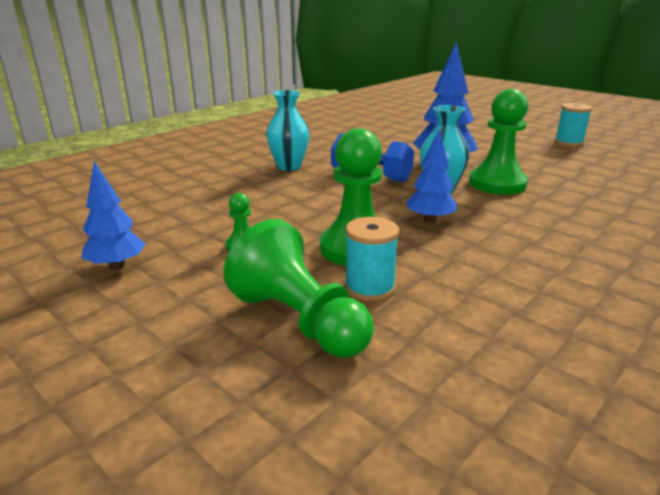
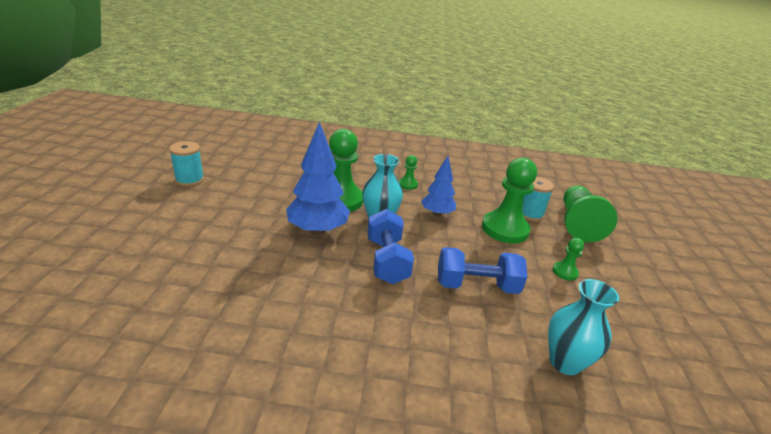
camera: 130 degrees left, 5 degrees up
(117, 266) = (659, 311): blue tree -> none
(289, 166) = (418, 327): turquoise vase -> turquoise vase (565, 362)
(294, 196) = (476, 286): none -> blue dumbbell
(522, 228) = (408, 184): none -> green pawn

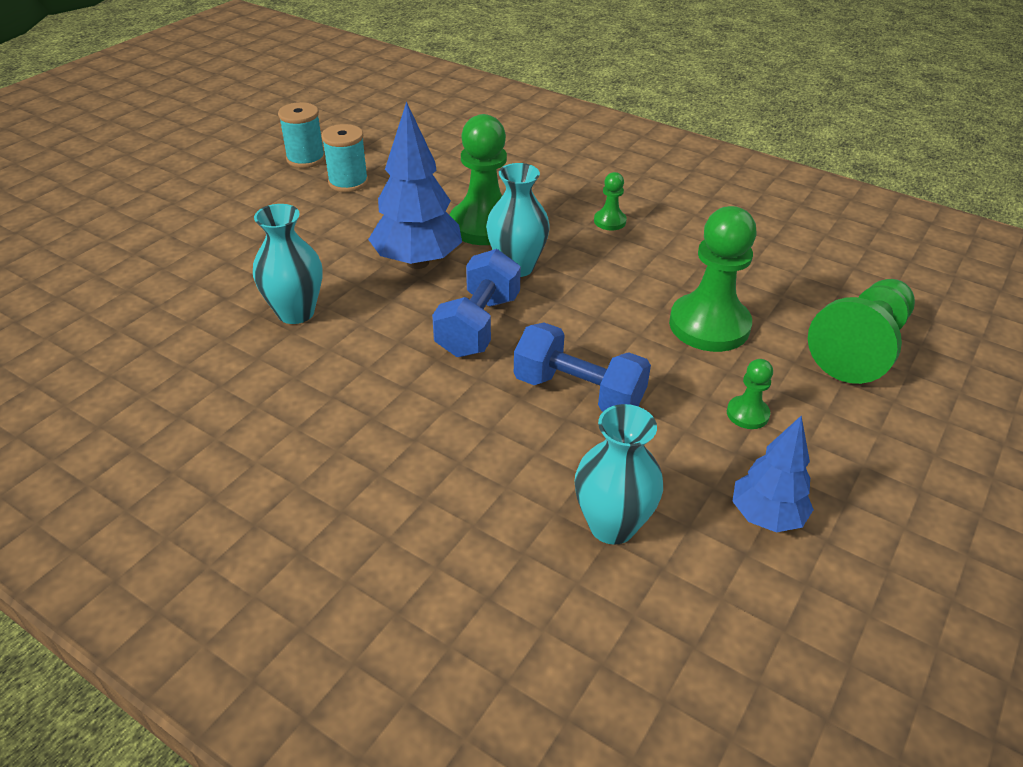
camera: 30 degrees right, 10 degrees up
(259, 284) = (296, 312): none -> turquoise vase
(437, 214) = (615, 276): blue tree -> blue tree (766, 517)
(530, 214) = (782, 312): turquoise spool -> turquoise spool (348, 182)

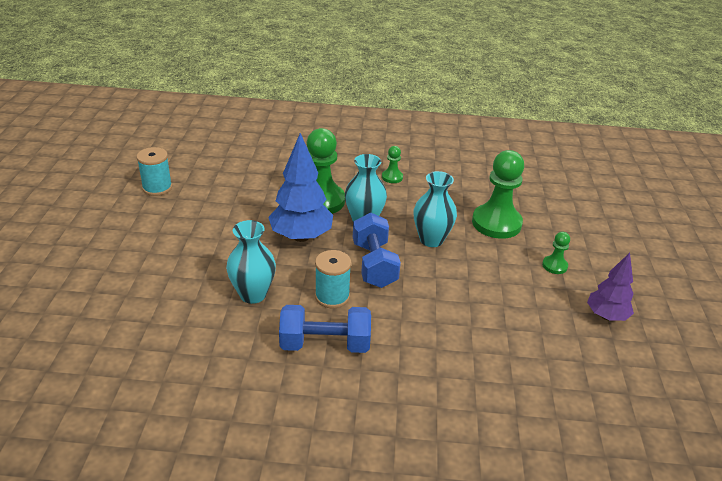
camera: 30 degrees left, 5 degrees down
(348, 182) = (204, 196): turquoise spool -> turquoise spool (332, 296)
(578, 392) = (463, 285): blue dumbbell -> blue dumbbell (325, 344)
(612, 525) = (542, 350): turquoise vase -> turquoise vase (431, 240)
(766, 517) = (606, 316): blue tree -> purple tree
(860, 348) = (576, 212): green pawn -> none

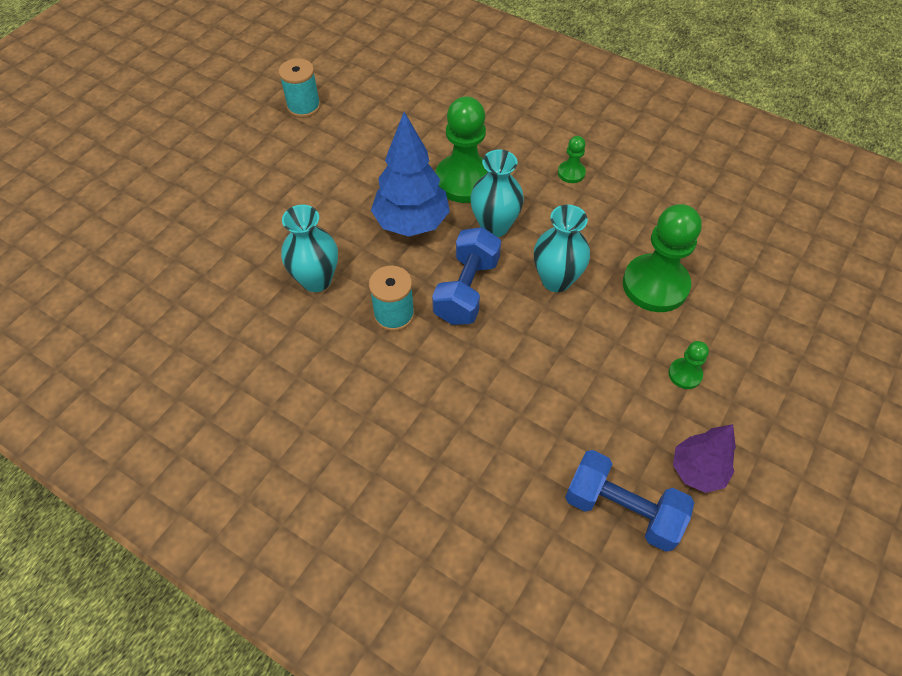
camera: 30 degrees right, 20 degrees up
(325, 344) = (348, 371): blue dumbbell -> blue dumbbell (622, 509)

